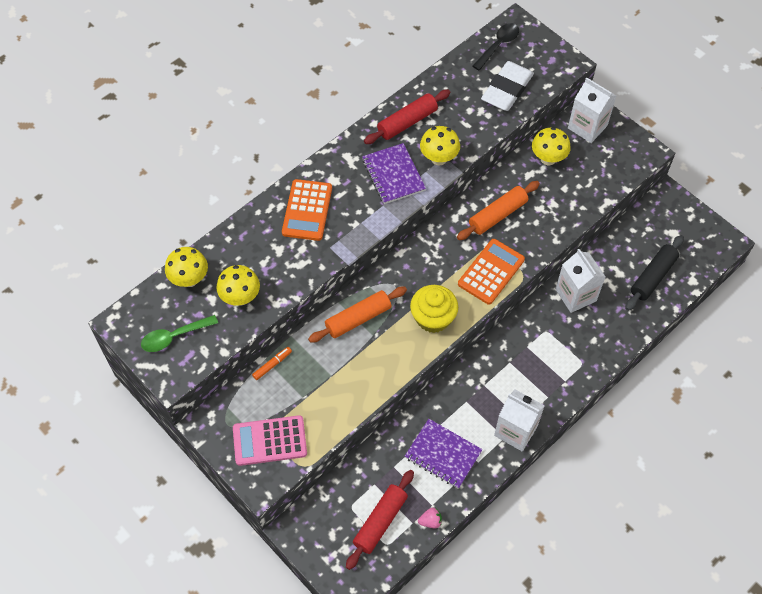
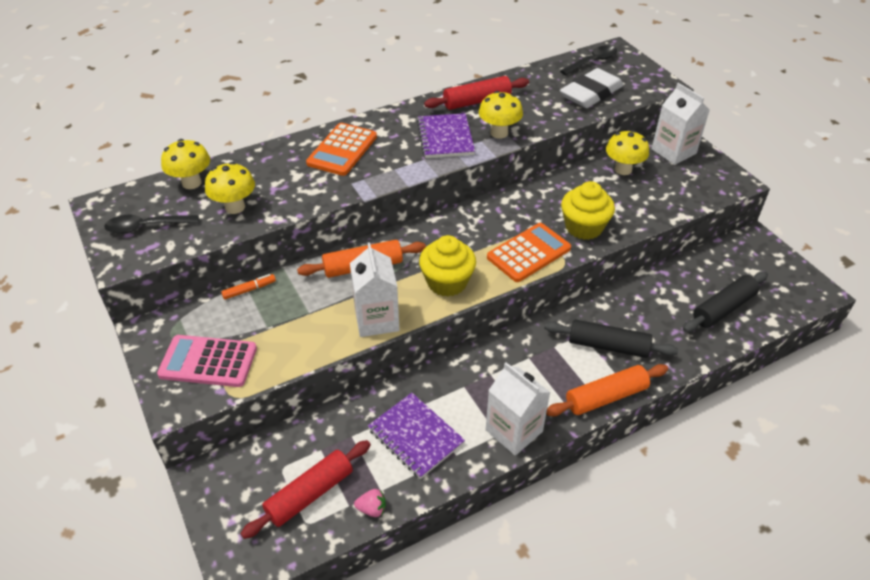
camera: 15 degrees right, 15 degrees down
(174, 336) = (146, 227): green spoon -> black spoon
(497, 215) = (552, 206): orange rolling pin -> orange rolling pin (606, 397)
(529, 233) = (584, 227): none -> yellow cupcake
(569, 336) = (608, 346): none -> black rolling pin
(575, 295) = (626, 308): white carton -> white carton (376, 319)

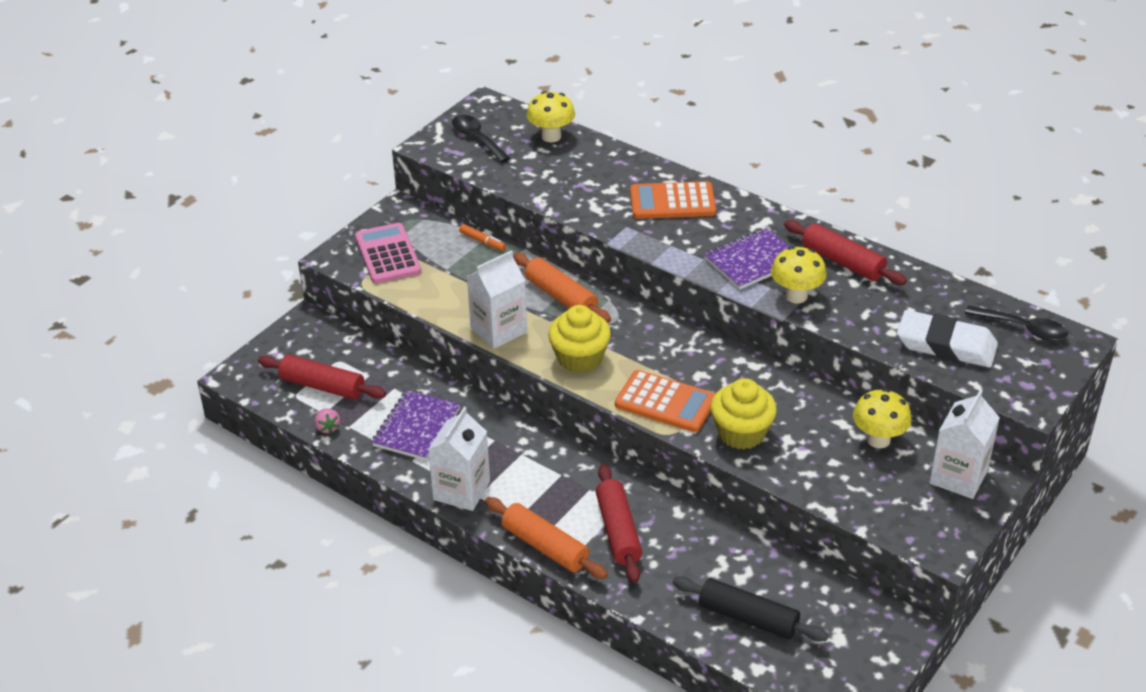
camera: 65 degrees right, 5 degrees down
(235, 207) = (538, 173): yellow mushroom -> none
(608, 346) = (618, 531): black rolling pin -> red rolling pin

